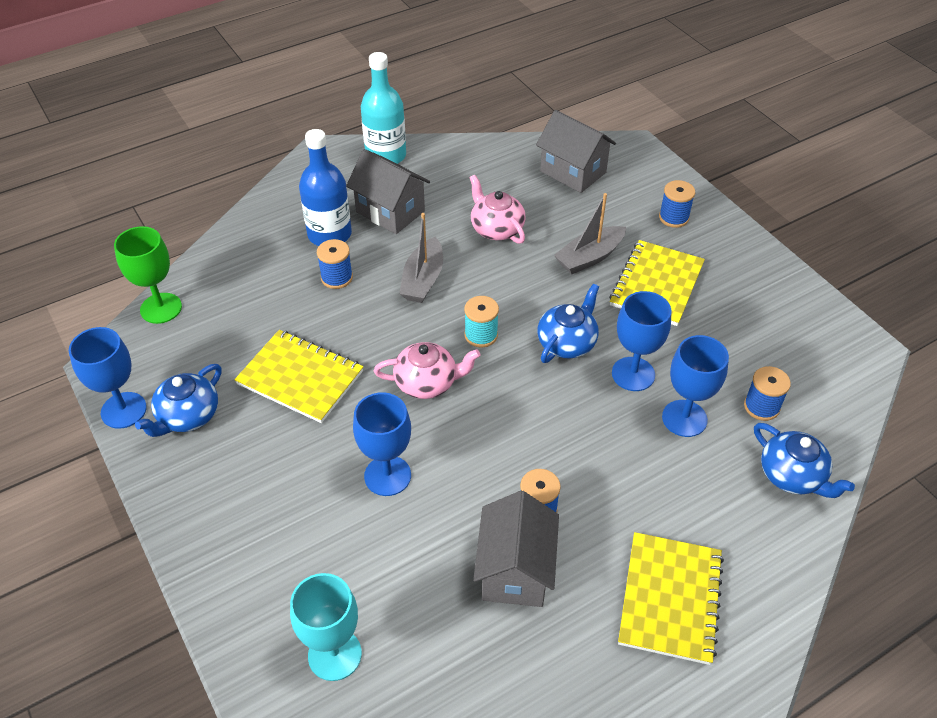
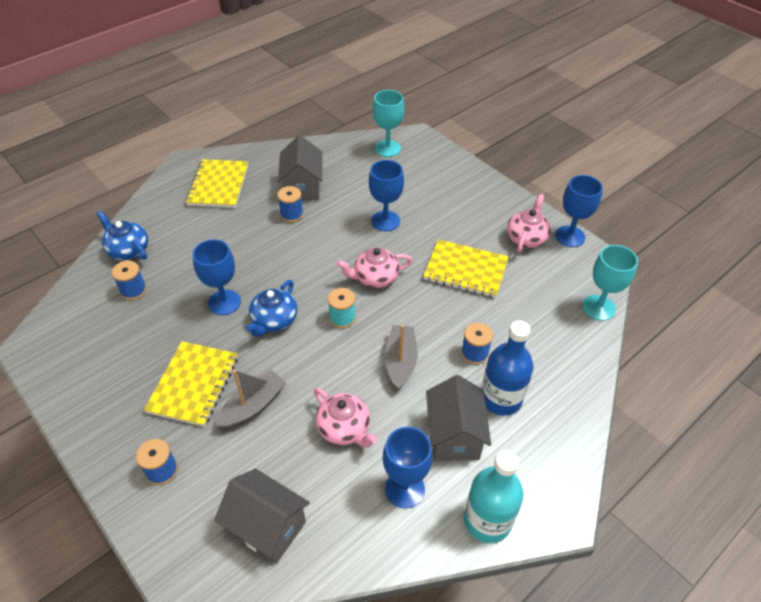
camera: 170 degrees right, 0 degrees up
(161, 308) = (599, 307): green goblet -> turquoise goblet
(188, 416) = (526, 238): blue teapot -> pink teapot
(390, 211) = (454, 435): grey house -> grey house turned 60 degrees clockwise
(684, 418) = (192, 276): blue goblet -> blue goblet (405, 489)

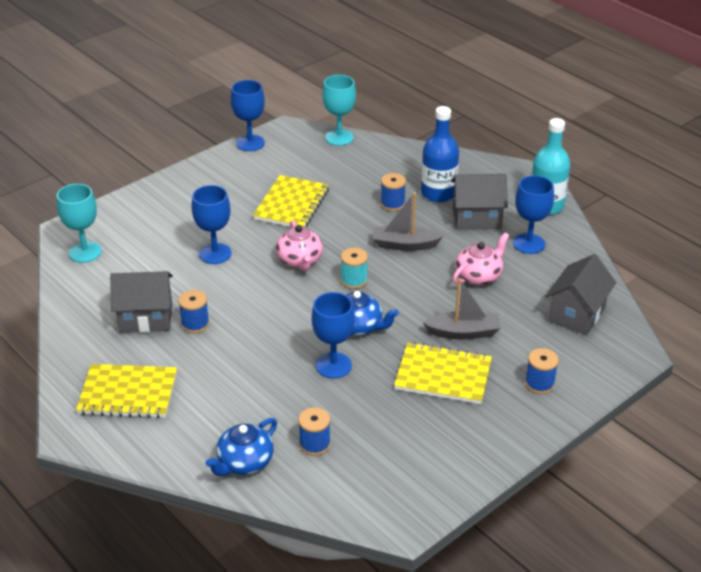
camera: 90 degrees left, 10 degrees down
(253, 406) = (463, 332): grey boat -> grey boat turned 135 degrees clockwise
(526, 238) = (250, 167): pink teapot -> none

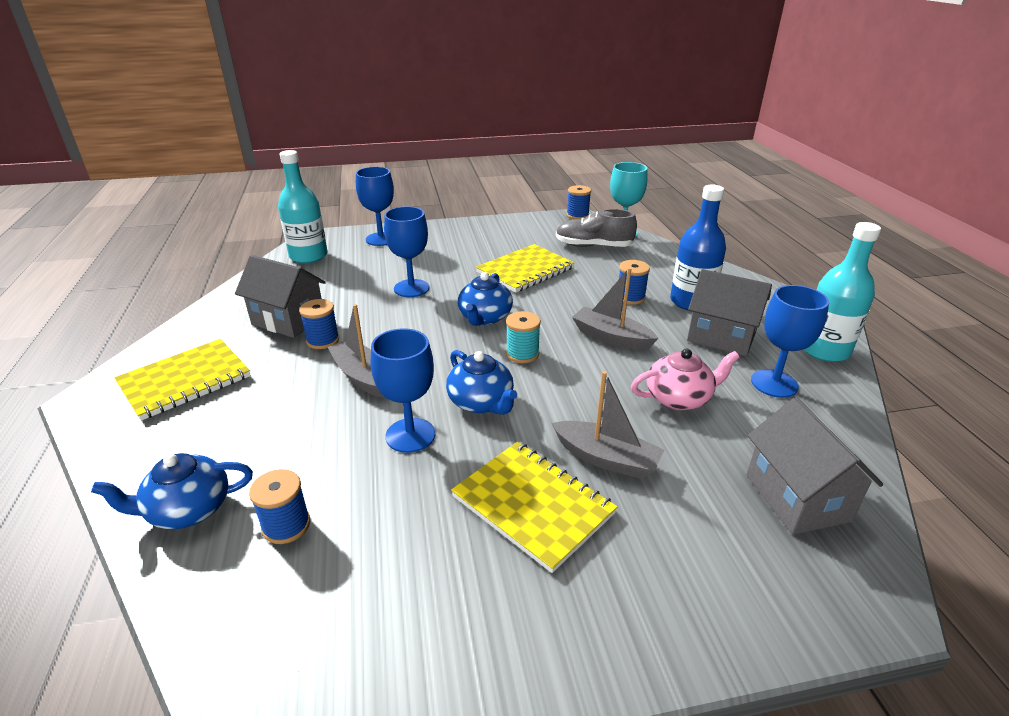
camera: 30 degrees right, 5 degrees down
(85, 252) = (308, 256): turquoise goblet -> turquoise bottle
(128, 393) = (185, 381): yellow notebook -> yellow notebook turned 75 degrees counterclockwise
(250, 143) = (535, 219): blue goblet -> blue goblet (381, 239)
(257, 340) = (362, 376): none -> grey boat
(300, 260) = (485, 318): pink teapot -> blue teapot
(326, 160) = (593, 246): none -> grey shoe
(539, 384) = (669, 582): blue spool -> blue spool (577, 215)
(576, 314) = (796, 497): grey house -> grey house turned 75 degrees counterclockwise

